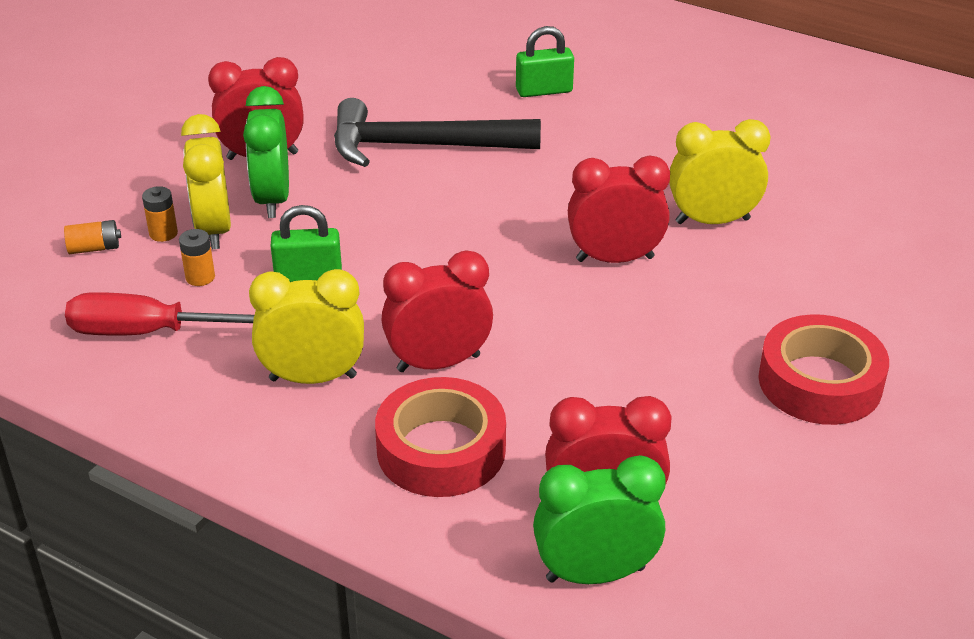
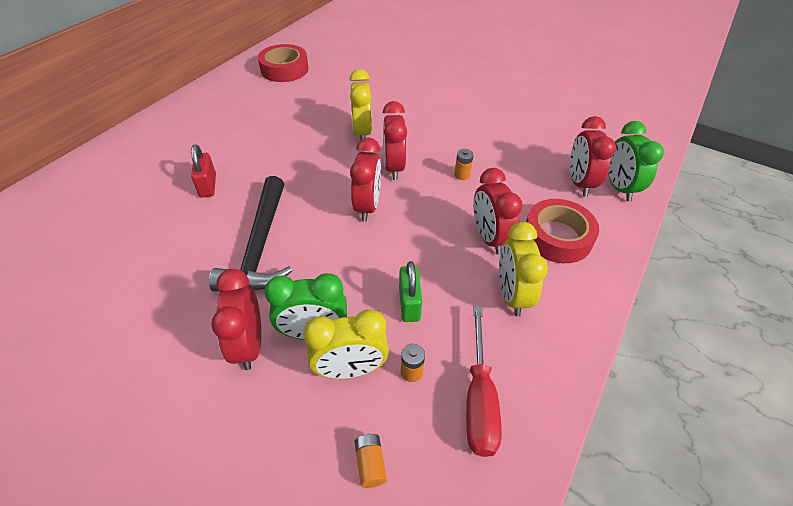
camera: 90 degrees left, 10 degrees up
(163, 233) = (352, 407): orange battery -> orange battery (462, 175)
(509, 233) = (367, 206): none -> red clock
(544, 91) = (208, 185): green padlock -> red padlock
(820, 382) = (482, 116): red tape -> red tape (284, 69)

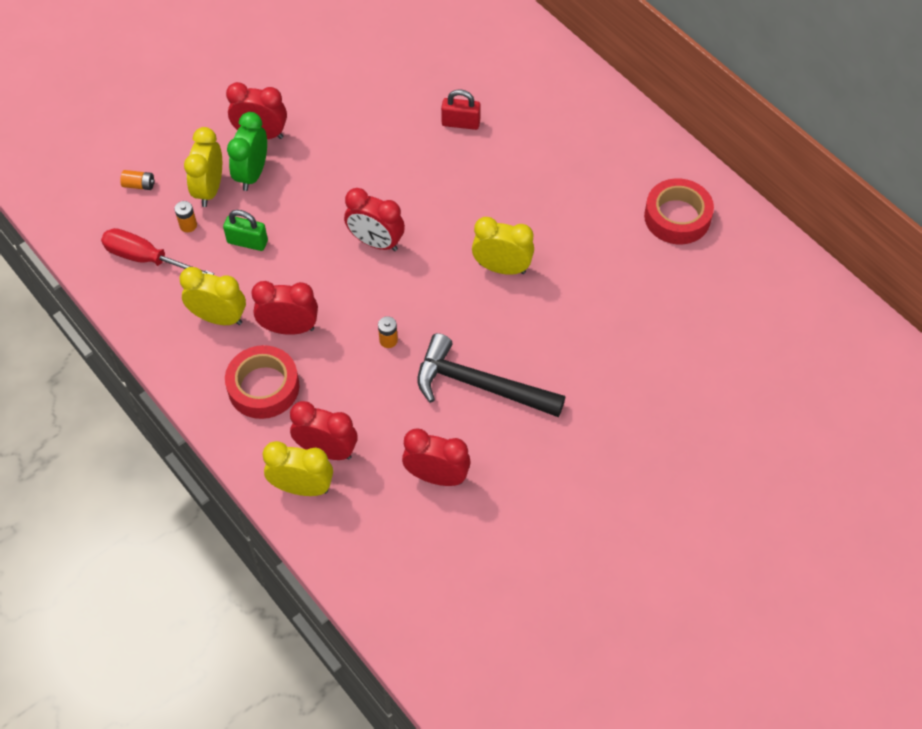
camera: 110 degrees right, 10 degrees up
(260, 247) = (359, 153): black hammer -> black hammer (479, 385)
(394, 167) = (426, 281): red clock -> red clock (436, 476)
(619, 188) = (302, 487): green clock -> yellow clock

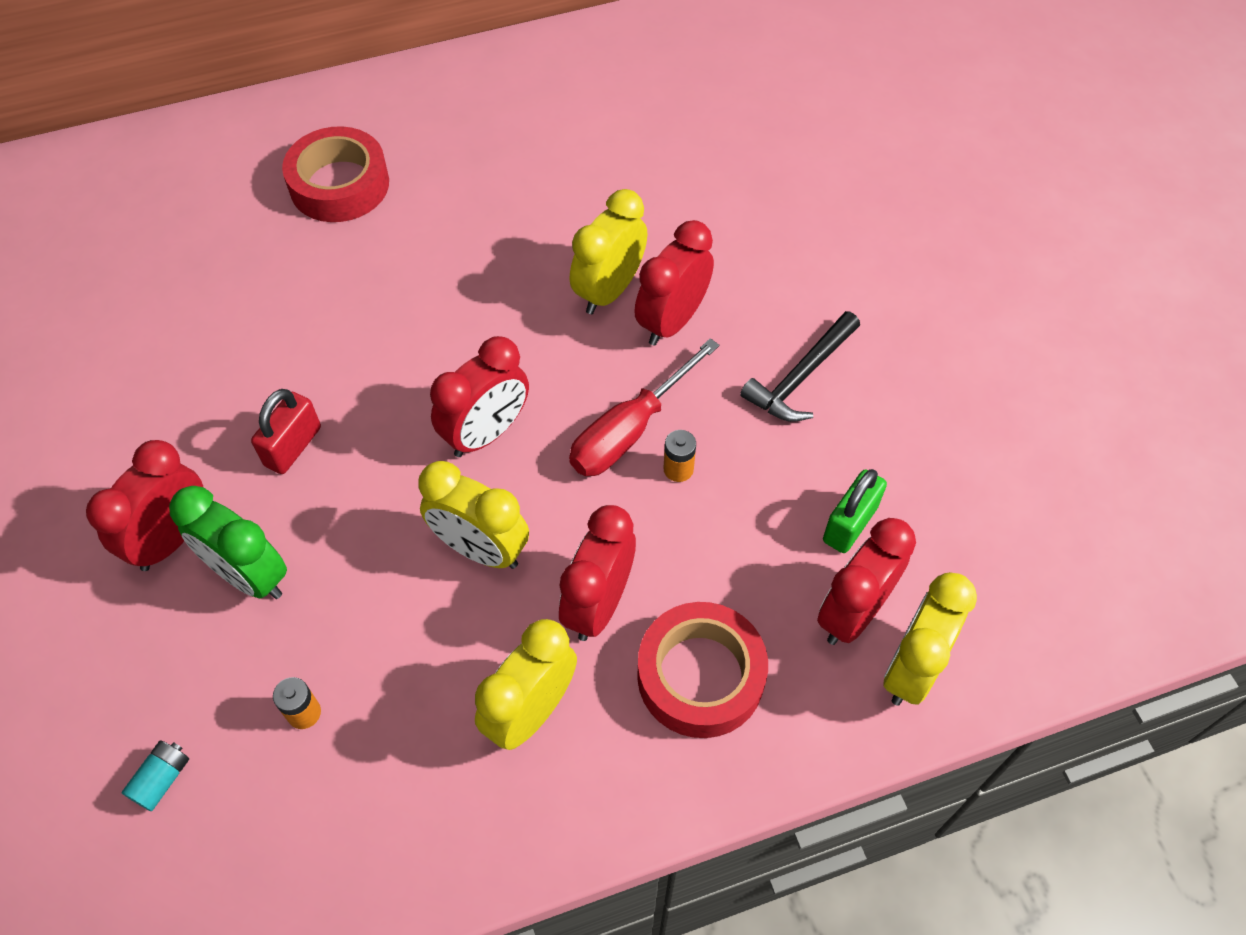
camera: 70 degrees left, 0 degrees up
(139, 185) = (162, 779): orange battery -> turquoise battery
(146, 259) = (342, 808): red screwdriver -> red screwdriver (630, 430)
(209, 189) = (243, 655): yellow clock -> yellow clock (480, 549)
(247, 242) = (391, 622): green padlock -> green padlock (850, 524)
(436, 476) = (940, 476): red clock -> red clock (672, 321)
(460, 123) = (320, 260): red padlock -> red padlock (293, 446)
(479, 385) = (800, 377): black hammer -> black hammer, size x0.64
(677, 217) = (614, 84): red tape -> red tape (339, 184)

